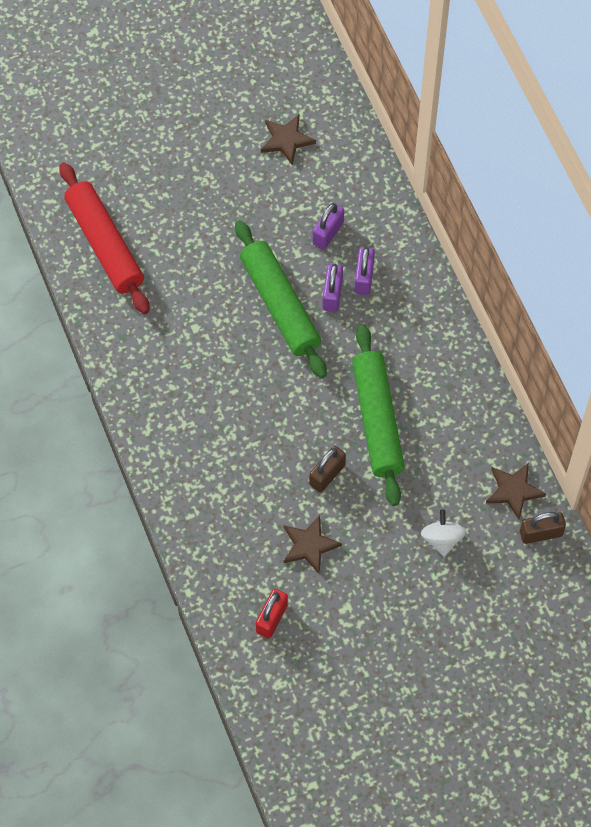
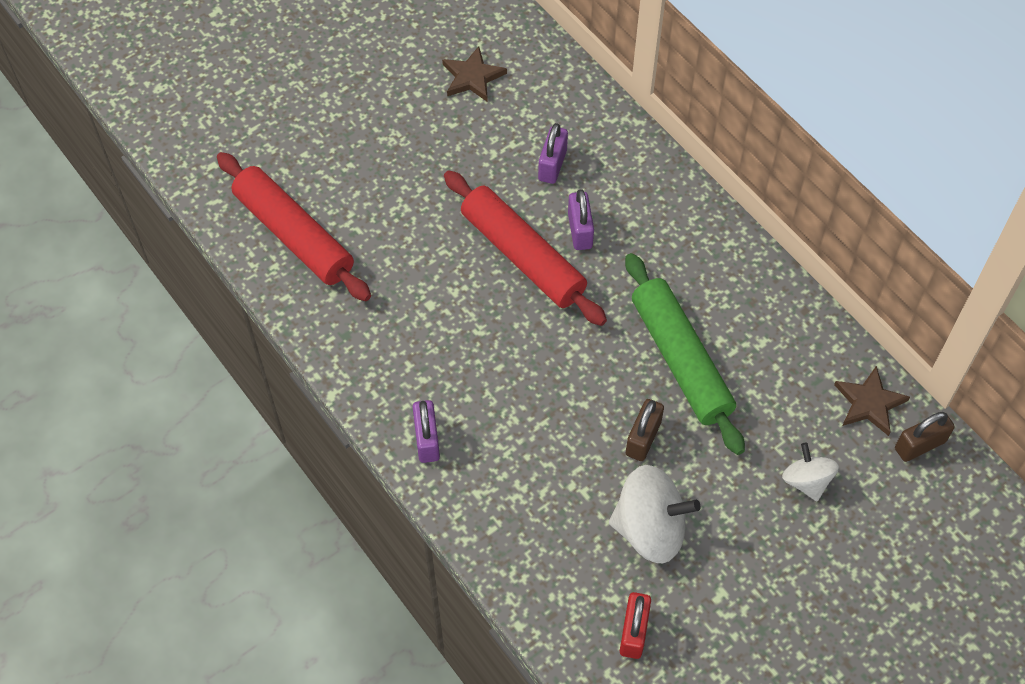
camera: 15 degrees left, 5 degrees down
(279, 305) = (522, 256): green rolling pin -> red rolling pin
(309, 545) = (650, 529): brown star -> white spinning top
(364, 278) = (610, 204): purple padlock -> purple padlock (427, 440)

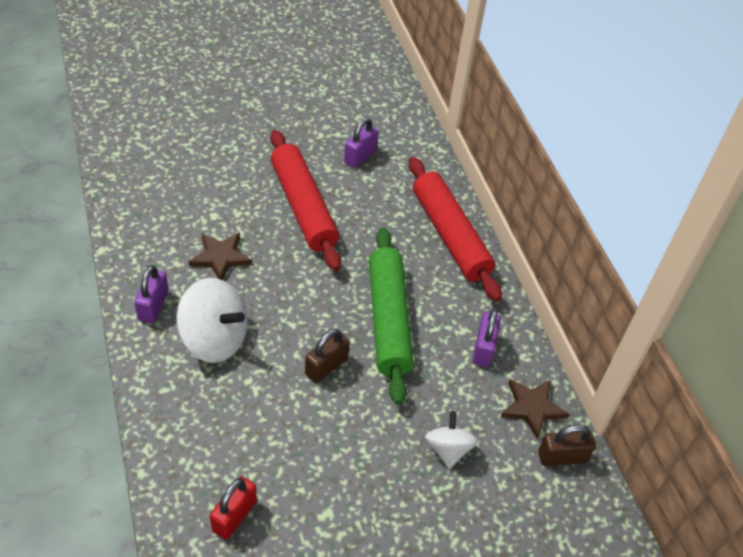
camera: 15 degrees right, 10 degrees down
(293, 235) = (142, 138): red rolling pin -> red rolling pin (449, 235)
(472, 77) = (332, 85): brown star -> brown star (220, 257)
(580, 231) = (357, 205): purple padlock -> purple padlock (483, 349)
(650, 529) = (294, 438): white spinning top -> white spinning top (214, 339)

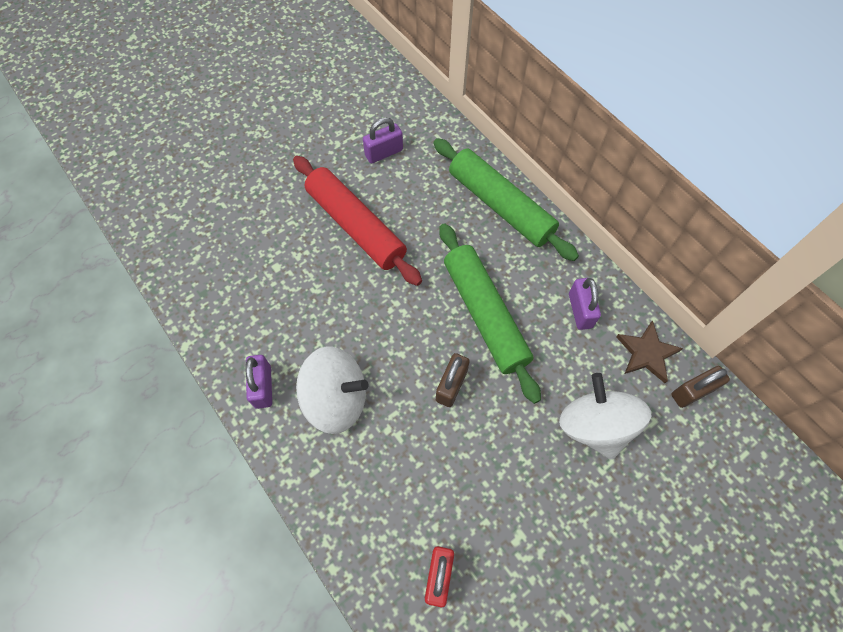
camera: 15 degrees left, 15 degrees up
(220, 257) = (303, 309): brown star -> none
(360, 156) = (384, 153): purple padlock -> purple padlock turned 45 degrees clockwise
(448, 449) = (594, 425): white spinning top -> white spinning top, size x1.69
(449, 235) = (500, 206): red rolling pin -> green rolling pin

